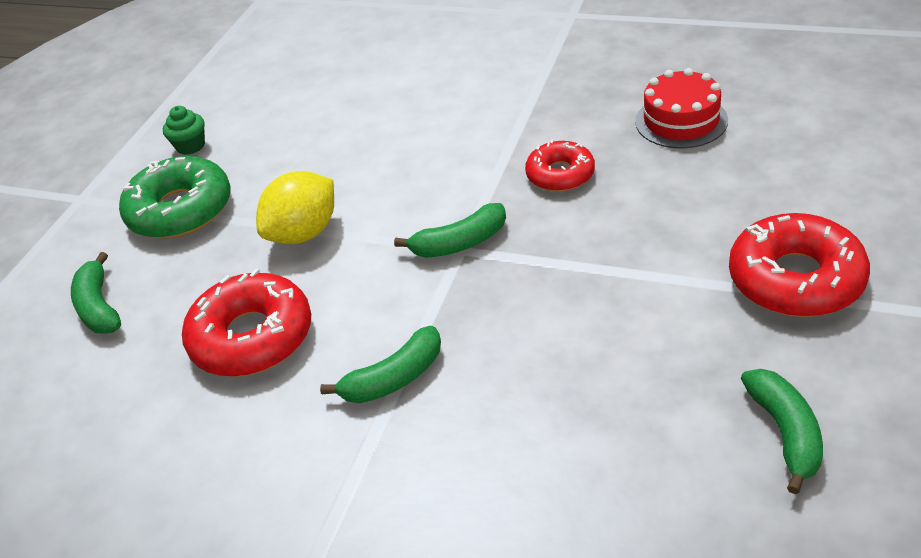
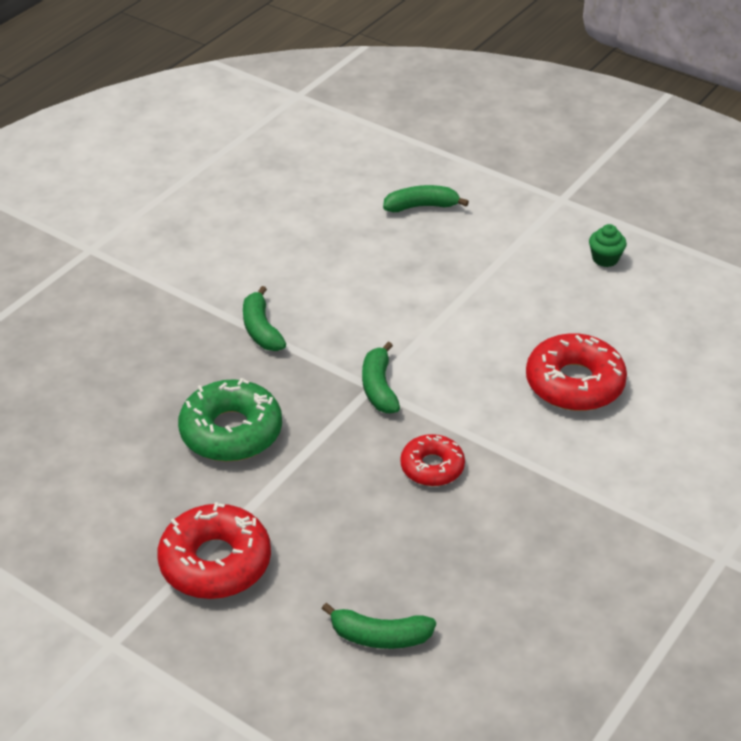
camera: 100 degrees right, 0 degrees up
(180, 210) = (514, 248): green donut -> green donut (231, 431)
(252, 337) = (344, 271): red donut -> red donut (574, 383)
(304, 233) = (444, 308): yellow lemon -> none
(681, 121) = (466, 573): red cake -> none
(785, 433) = (88, 495): green banana -> green banana (379, 636)

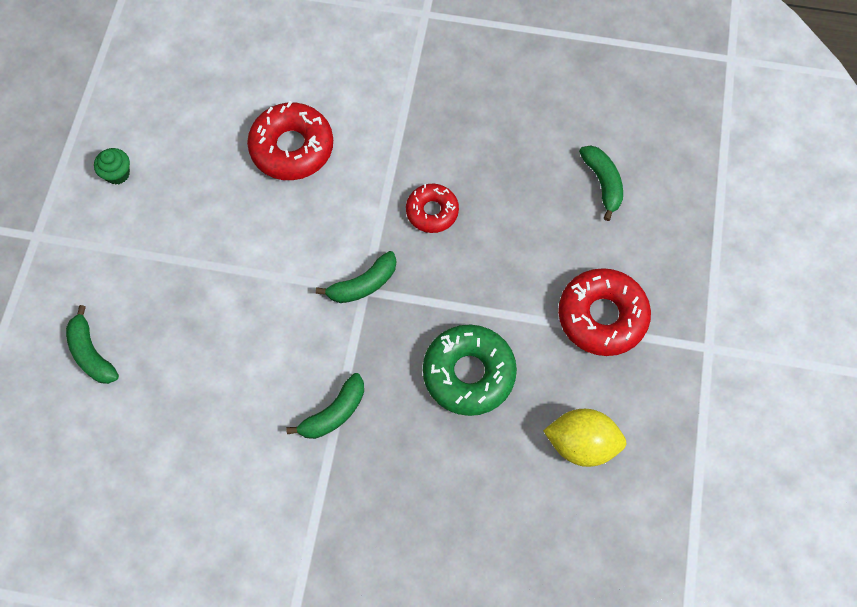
camera: 115 degrees left, 25 degrees up
(97, 488) = (581, 444): none -> yellow lemon

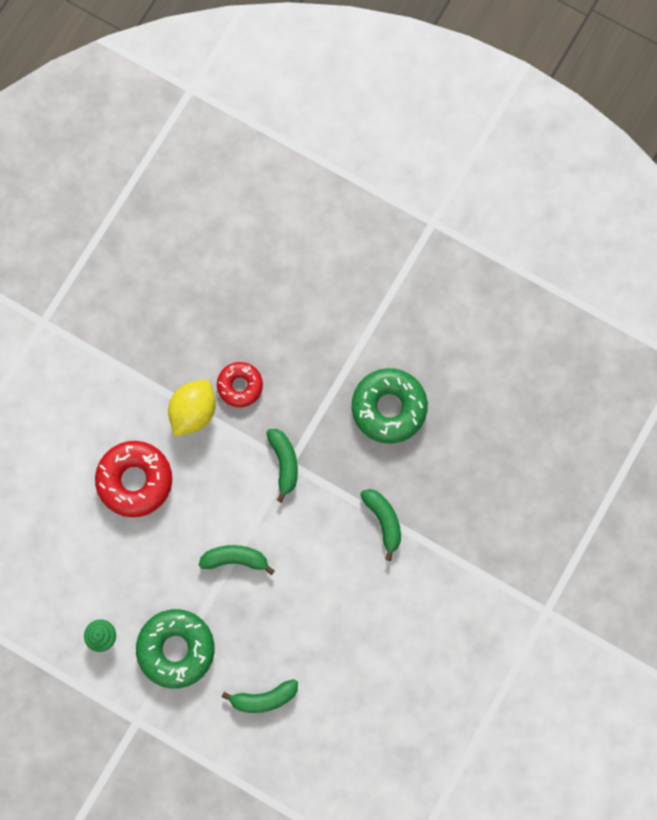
camera: 70 degrees left, 10 degrees up
(123, 247) = (176, 649): none -> green donut
(581, 444) = (473, 346): yellow lemon -> yellow lemon (193, 412)
(602, 183) = (266, 241): green banana -> green banana (235, 559)
(602, 316) = (379, 290): red donut -> none

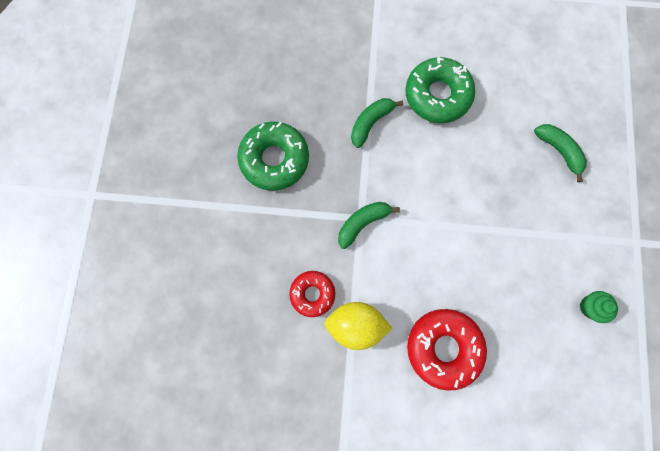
camera: 115 degrees left, 0 degrees up
(176, 649) = (563, 238): green donut -> green donut (437, 95)
(235, 559) = (463, 225): green banana -> none

